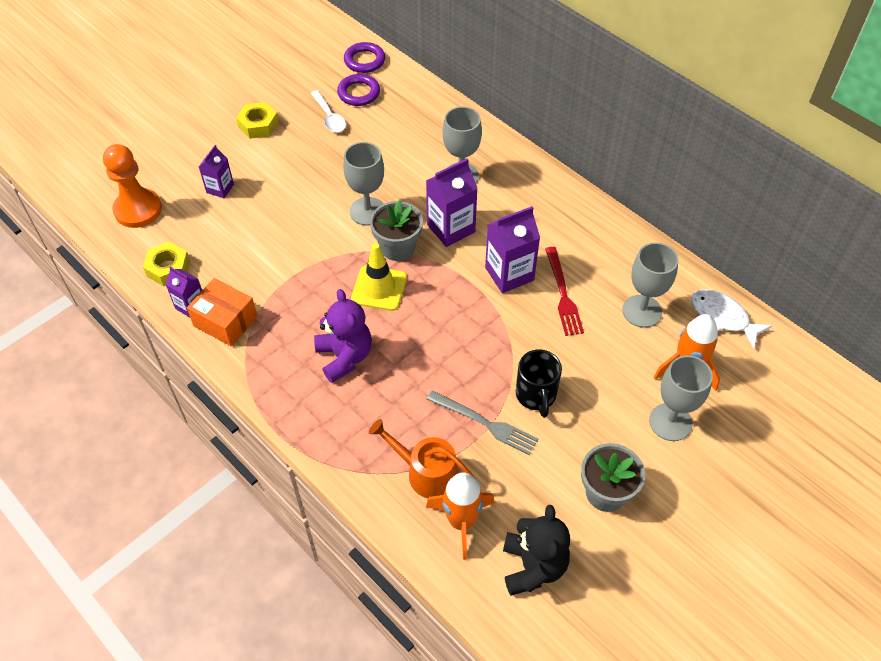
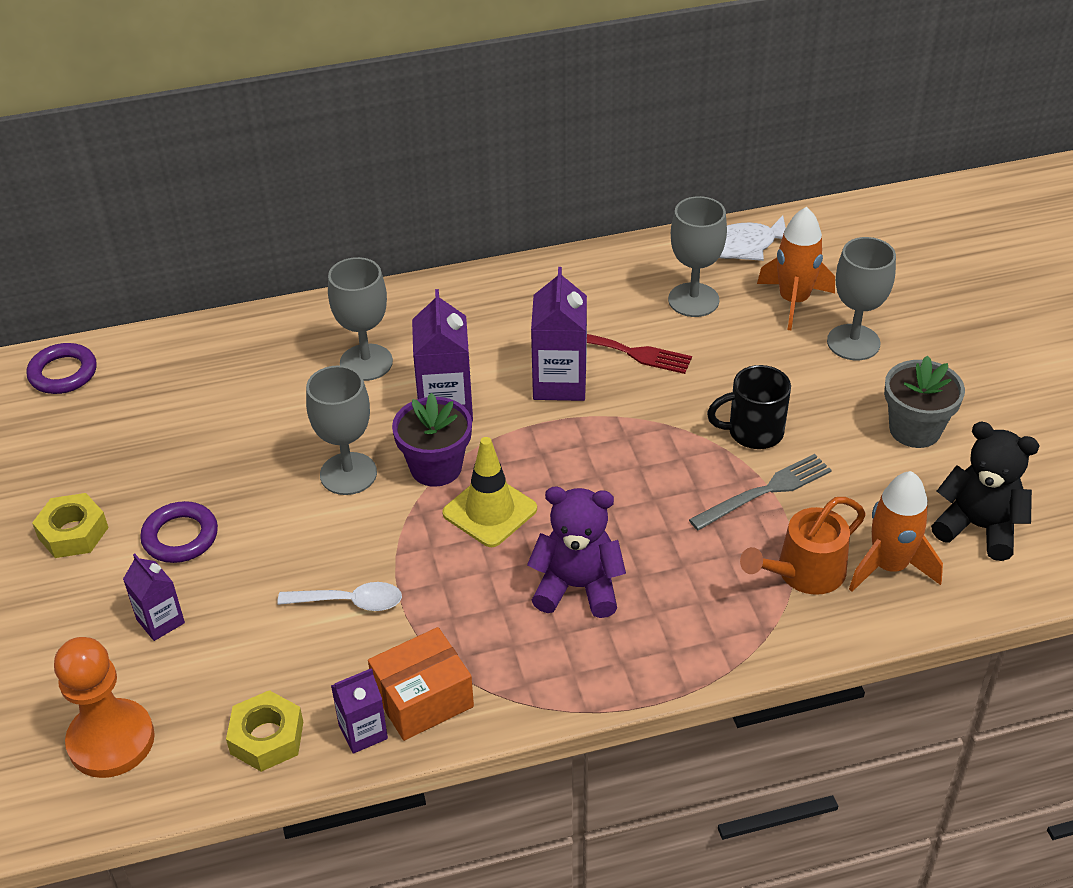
camera: 60 degrees left, 10 degrees down
(329, 117) = (136, 449): white spoon -> white spoon (350, 602)
(359, 93) = (120, 402): purple ring -> purple ring (180, 537)
(397, 247) = (436, 467): grey flower pot -> purple flower pot
(536, 395) = (753, 432): black mug -> black mug turned 150 degrees clockwise

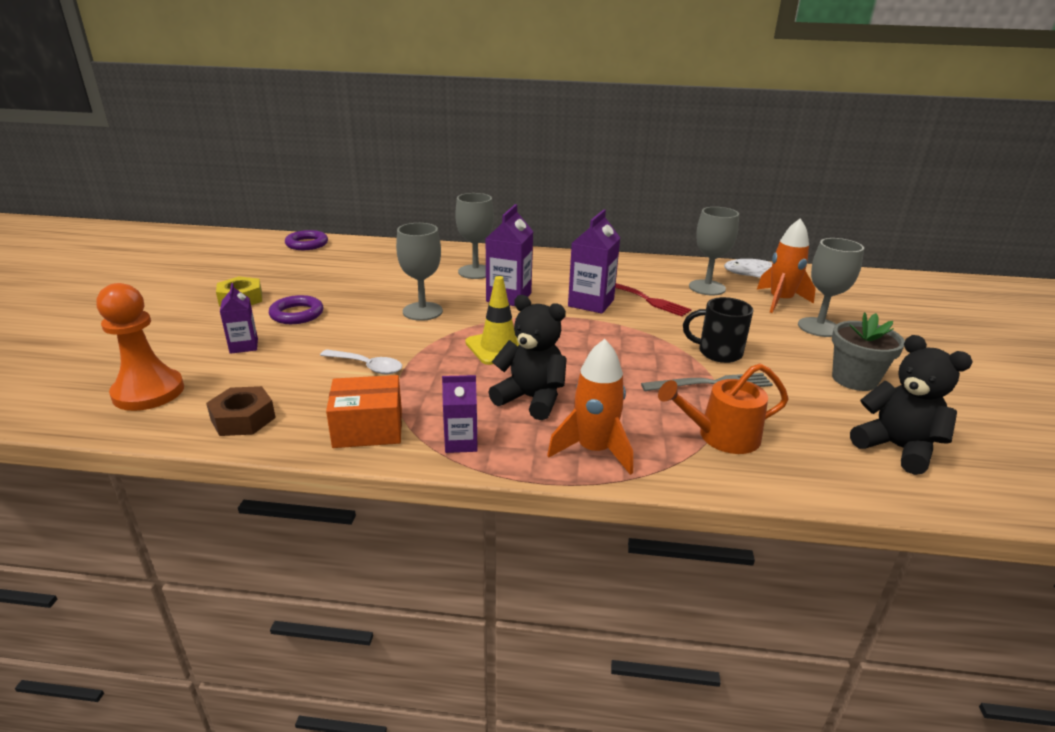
camera: 20 degrees right, 15 degrees down
(267, 737) = (243, 419): yellow nut -> brown nut
(363, 732) = (309, 435): purple carton -> purple carton (461, 442)
(436, 467) = (480, 320): purple flower pot -> none
(577, 587) = (531, 399): purple teddy bear -> black teddy bear
(889, 566) = (801, 451): orange rocket -> orange rocket (594, 450)

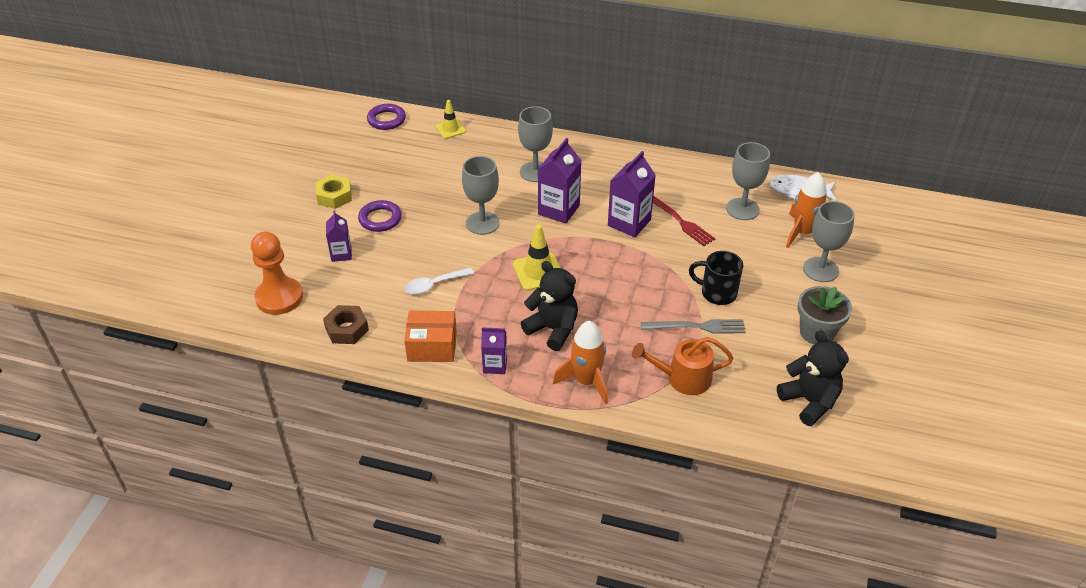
camera: 10 degrees right, 15 degrees up
(367, 366) = (434, 285): white spoon -> white spoon turned 120 degrees clockwise
(377, 247) = (450, 129): none -> yellow traffic cone

